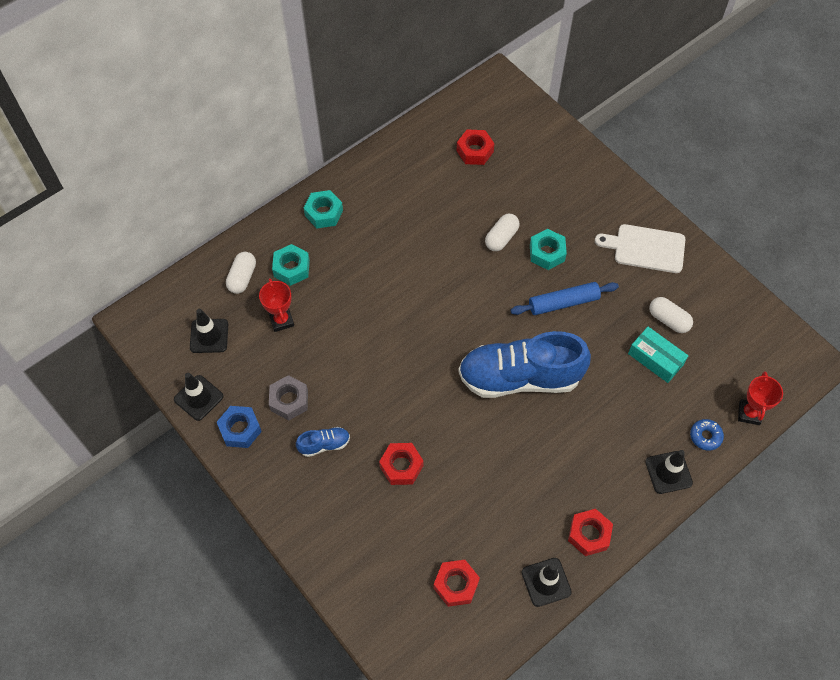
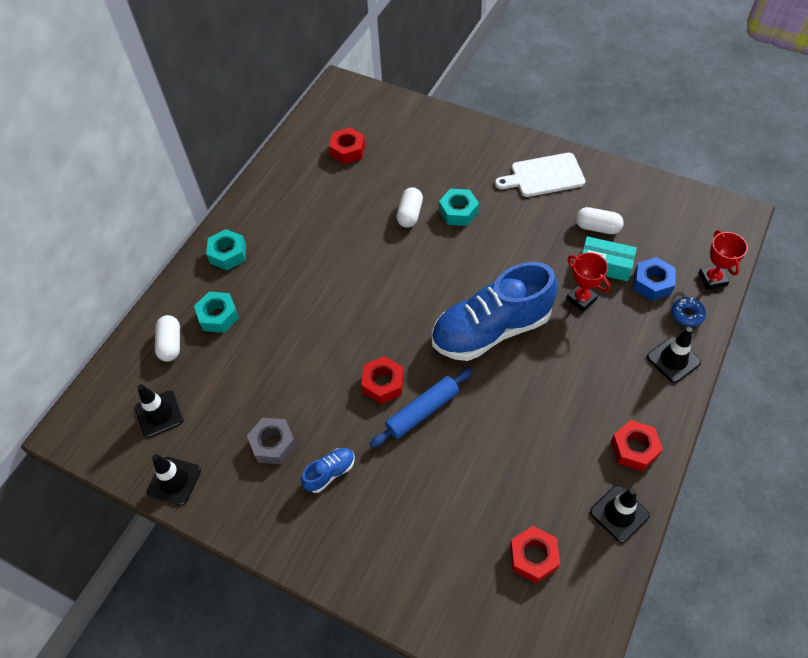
camera: 20 degrees left, 5 degrees down
(240, 429) = (234, 495): blue nut -> blue nut (652, 283)
(281, 320) = (230, 369): red trophy -> red trophy (581, 299)
(401, 466) = (419, 461): red nut -> red nut (383, 384)
(563, 302) = (496, 248): blue rolling pin -> blue rolling pin (422, 411)

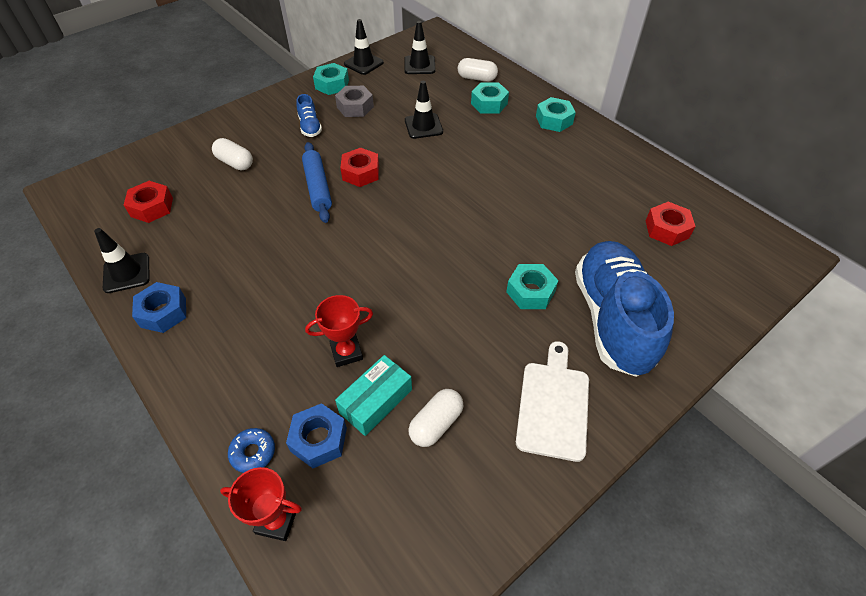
camera: 110 degrees right, 5 degrees down
(235, 494) = (332, 84): none -> turquoise nut
(410, 214) = (546, 250): white capsule -> white capsule (235, 163)
(491, 330) = (362, 260): blue shoe -> blue shoe (612, 318)
(634, 449) = (163, 312): red nut -> blue nut
(673, 360) = (214, 401): black traffic cone -> black traffic cone (423, 126)

